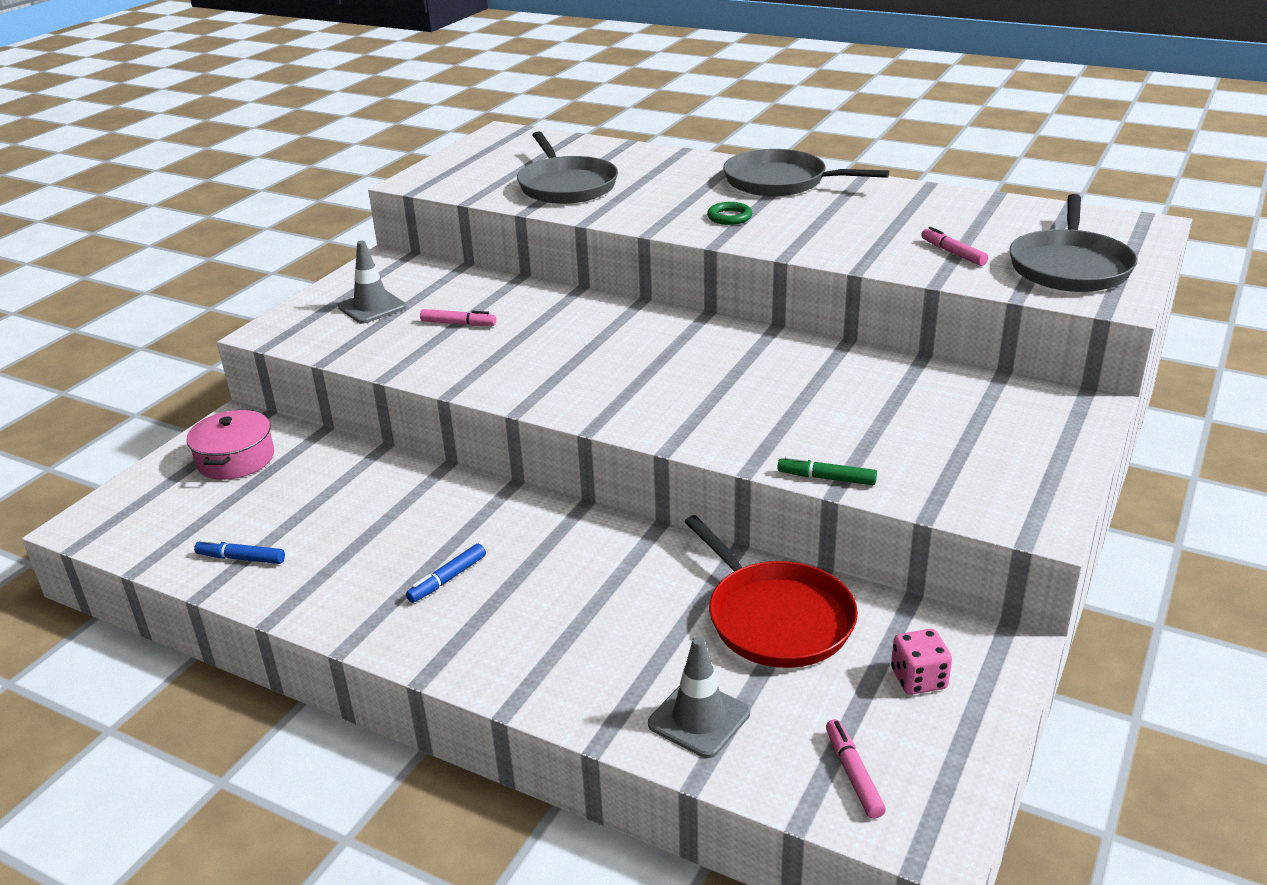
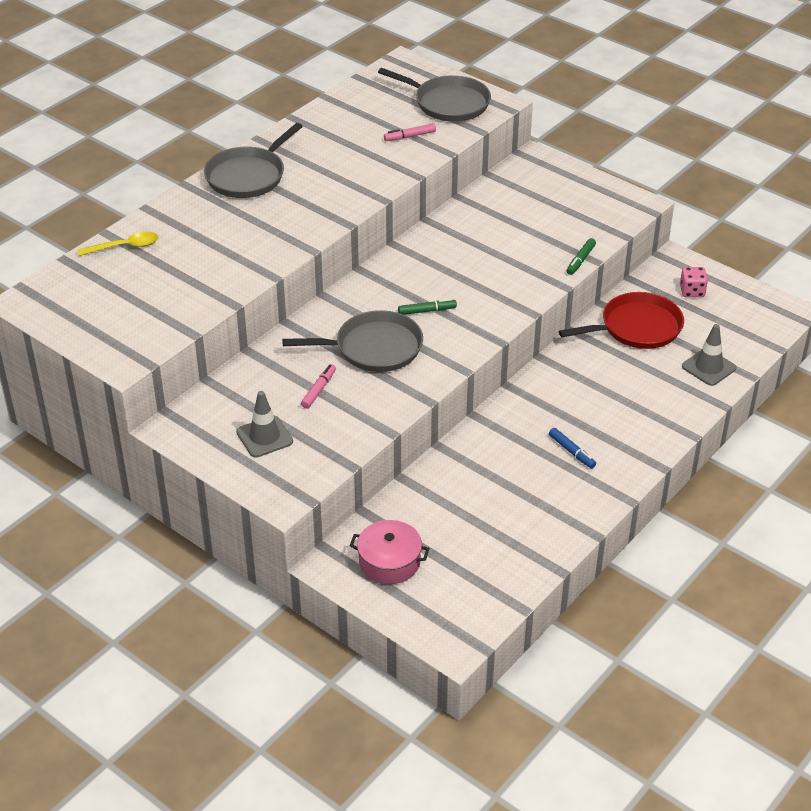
camera: 80 degrees left, 10 degrees up
(241, 558) = (523, 551): blue marker -> none
(566, 185) = (190, 278): grey pan -> grey pan (373, 348)
(609, 152) = (124, 247): none -> yellow spoon
(637, 368) = (427, 311): none -> green marker
(729, 217) = (302, 210): green ring -> none
(853, 774) = (751, 326): pink marker -> none

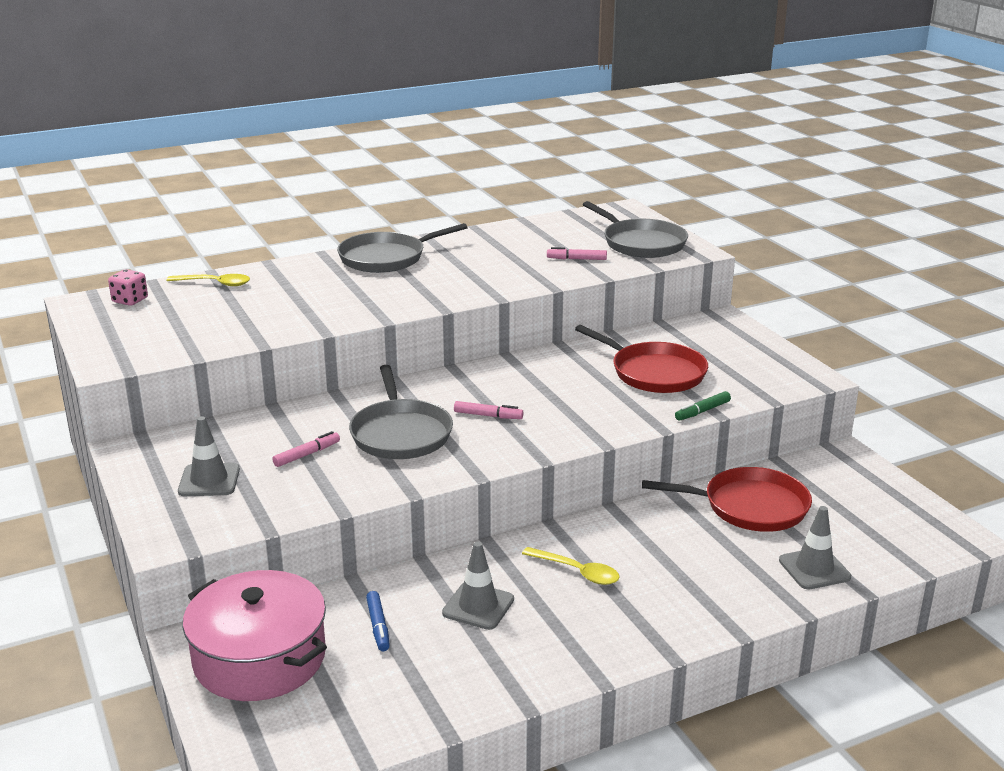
camera: 25 degrees right, 15 degrees down
(373, 348) = (400, 433): grey pan -> grey pan turned 60 degrees clockwise
(389, 561) = (259, 658): pink pot -> pink pot, size x1.64
(427, 311) = (488, 416): green marker -> pink marker
(508, 471) = (478, 606): none -> grey traffic cone
(520, 231) = (654, 373): none -> red pan
(555, 421) = (577, 572): none -> yellow spoon
(571, 452) = (571, 609): blue marker -> blue marker (378, 626)
(692, 291) = (845, 489): pink dice -> pink dice (130, 300)

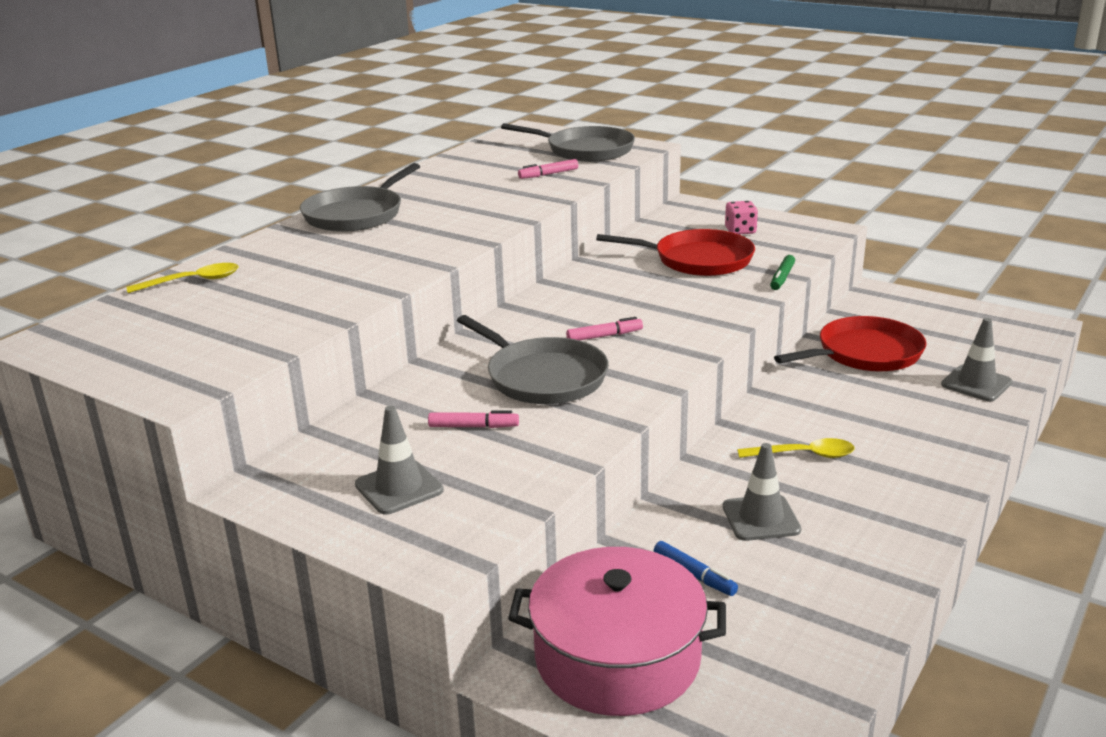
camera: 30 degrees left, 0 degrees up
(130, 300) = (106, 323): pink dice -> pink dice (740, 231)
(307, 455) = (473, 427): pink marker -> pink marker turned 75 degrees clockwise

